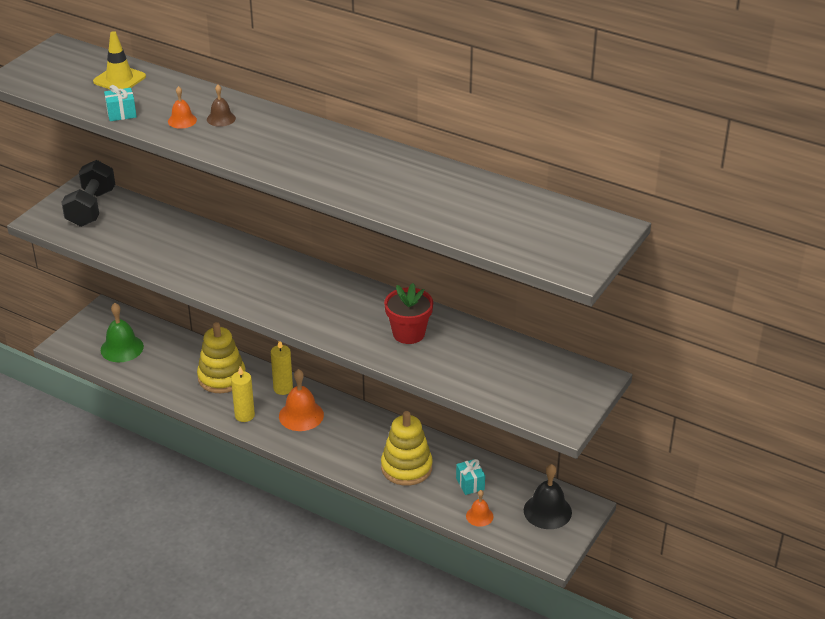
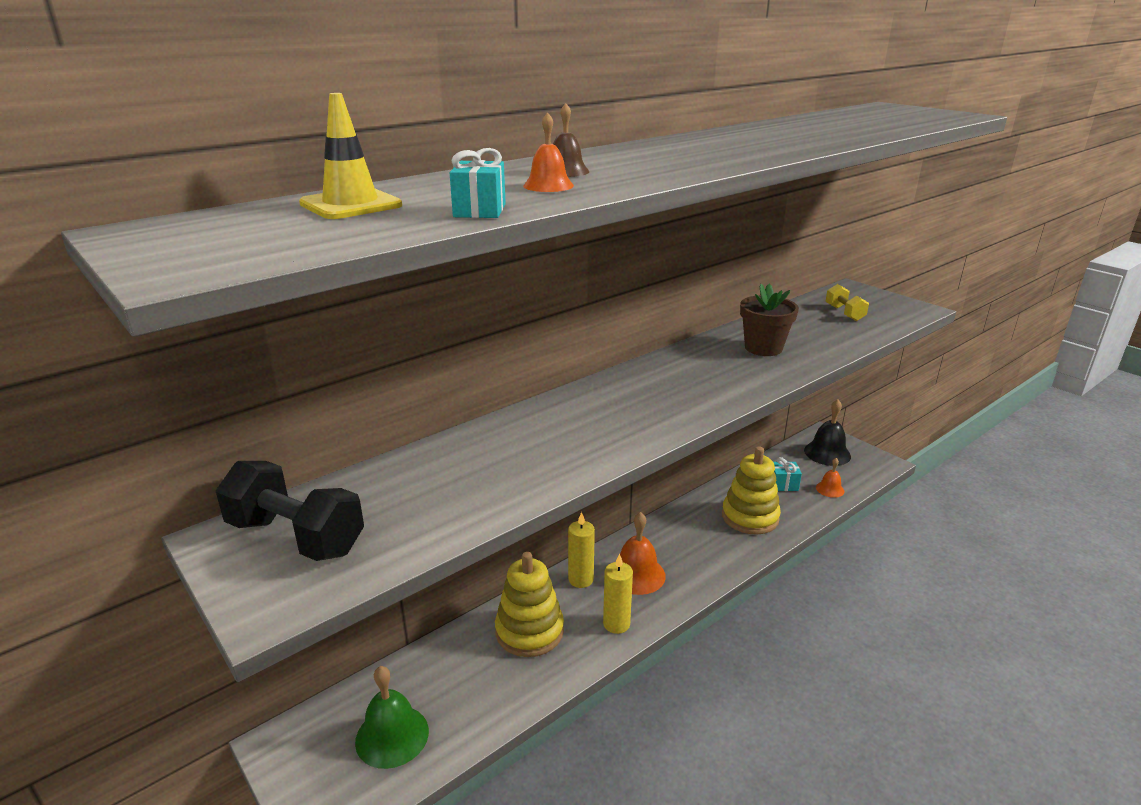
camera: 70 degrees left, 10 degrees down
(408, 333) = (763, 348): red flower pot -> brown flower pot
(520, 375) = (844, 313): none -> yellow dumbbell

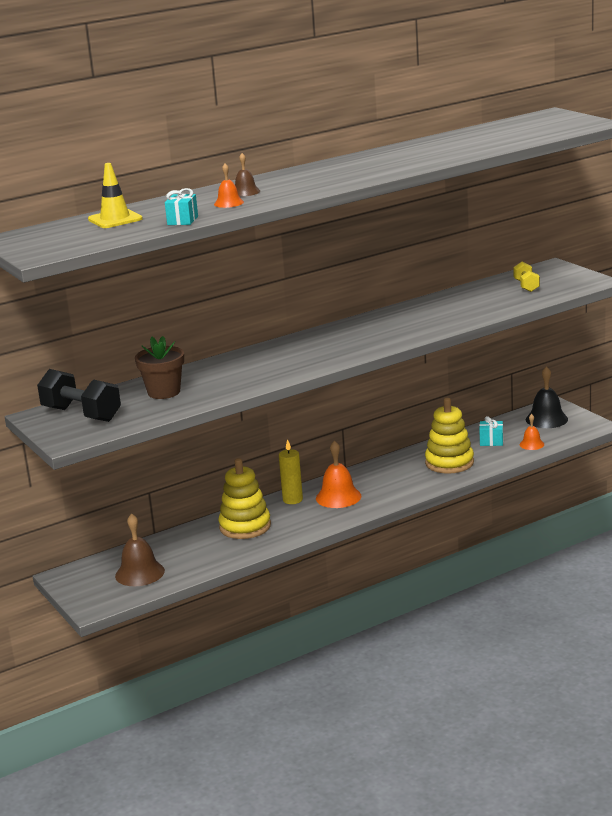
camera: 10 degrees right, 5 degrees down
(392, 736) = (139, 573): green bell -> brown bell
(616, 624) = (312, 523): yellow candle -> none
(763, 348) = (437, 313): brown flower pot -> brown flower pot (164, 392)

